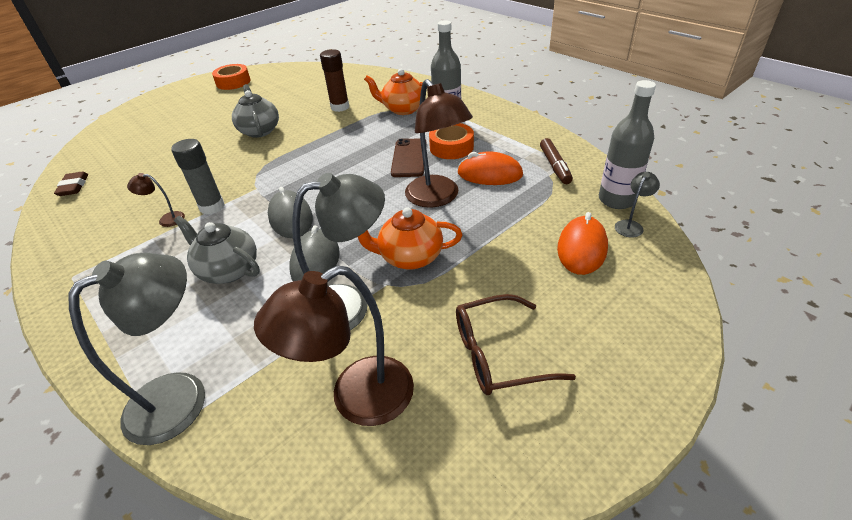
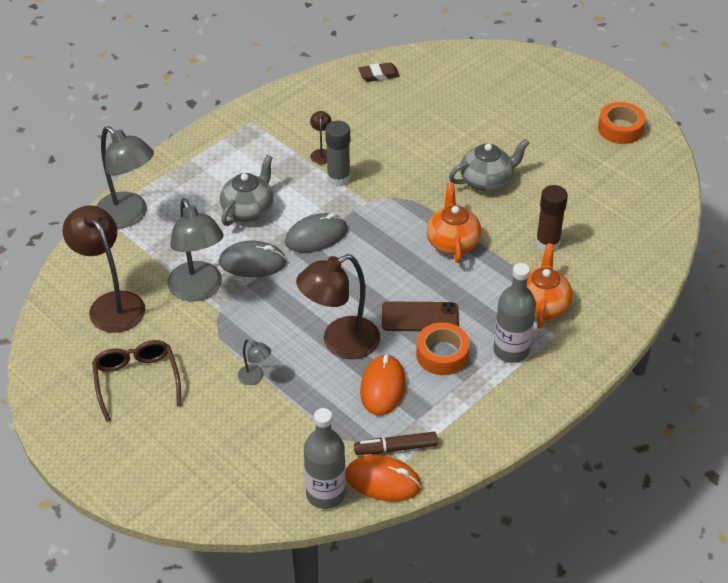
camera: 85 degrees right, 5 degrees up
(409, 257) = (251, 325): orange teapot -> orange teapot (452, 242)
(582, 248) = (250, 451): orange mouse -> orange mouse (383, 481)
(631, 225) = (281, 497): grey lamp -> grey lamp (255, 378)

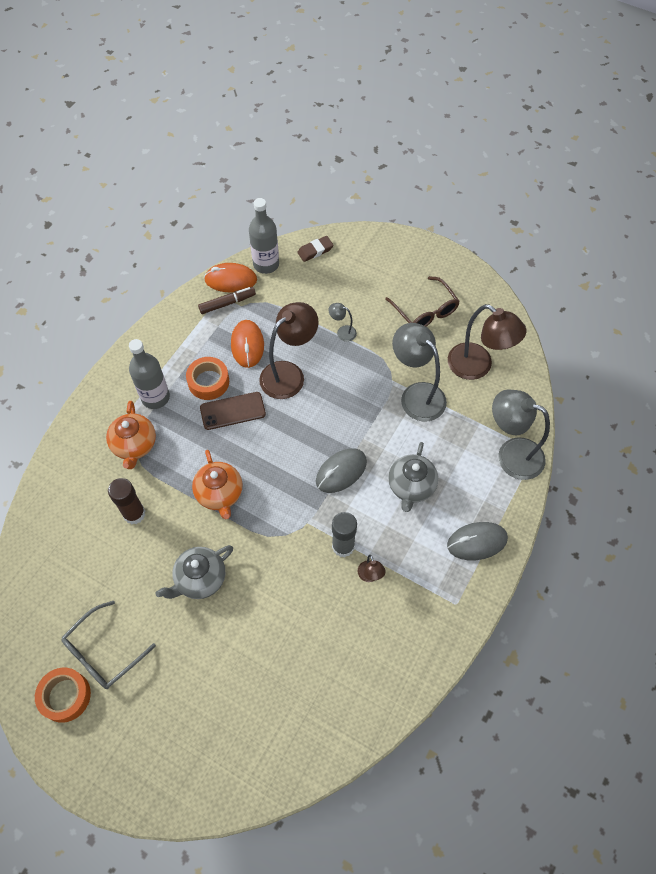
camera: 165 degrees right, 15 degrees up
(252, 263) = (384, 431): grey mouse -> grey mouse (477, 542)
(379, 75) = (347, 719): brown eraser -> brown eraser (315, 251)
(584, 149) = (104, 651): none -> grey glasses

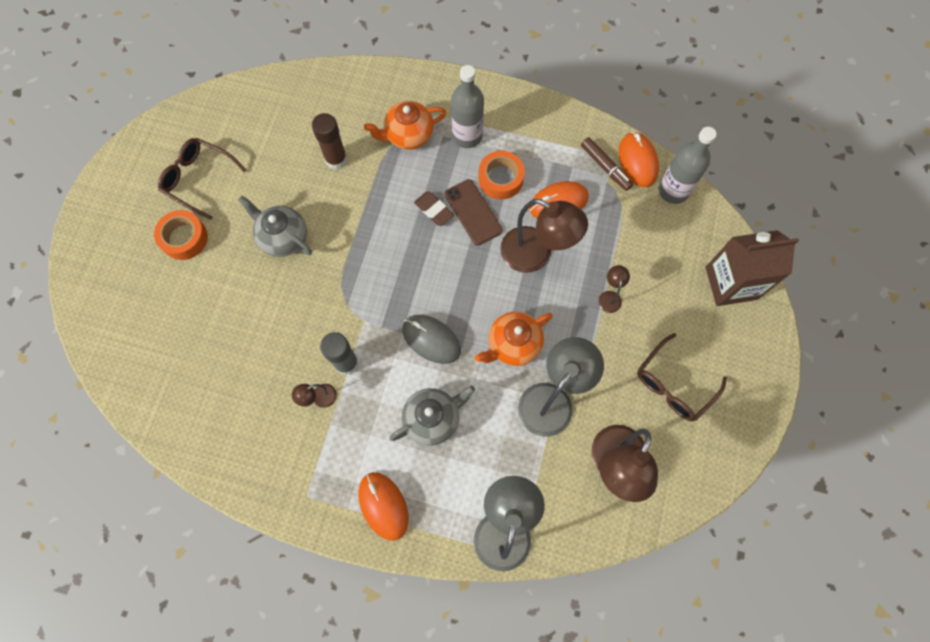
camera: 75 degrees right, 10 degrees up
(65, 696) = (155, 163): orange tape -> orange tape (184, 238)
(104, 651) = (199, 179): grey glasses -> brown glasses
(220, 494) = (375, 228): orange teapot -> orange teapot (513, 344)
(315, 251) = (714, 237): brown eraser -> brown eraser (434, 210)
(342, 332) = (610, 297): grey lamp -> brown lamp
(355, 251) = (731, 283): none -> brown carton
(411, 486) = (432, 418): grey teapot -> grey teapot turned 150 degrees clockwise
(477, 542) = (383, 505): grey mouse -> orange mouse

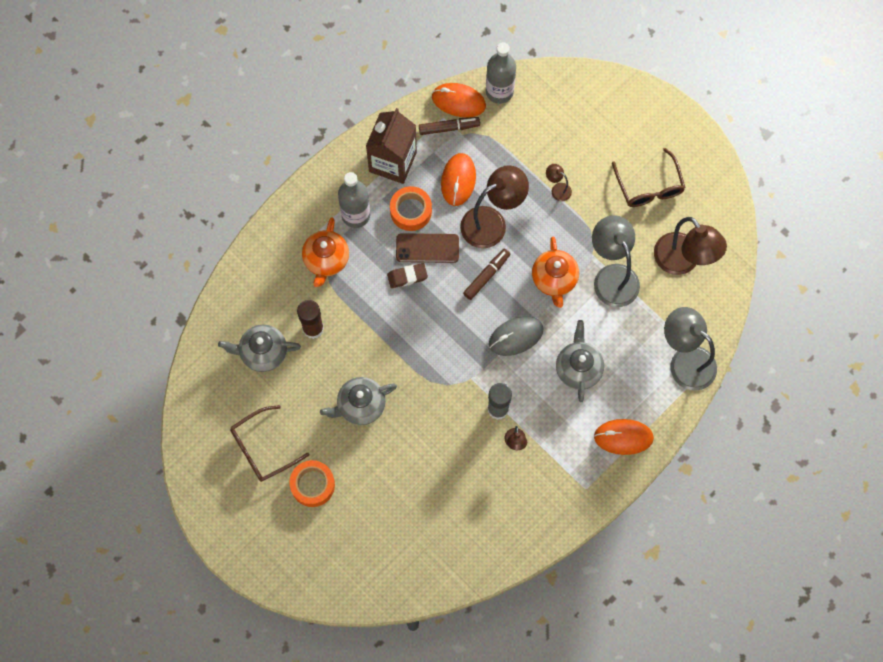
camera: 60 degrees left, 0 degrees up
(290, 132) = (263, 353): none -> grey teapot
(478, 279) = (486, 276): none -> brown marker
(731, 283) = (597, 99): brown carton -> brown carton (392, 162)

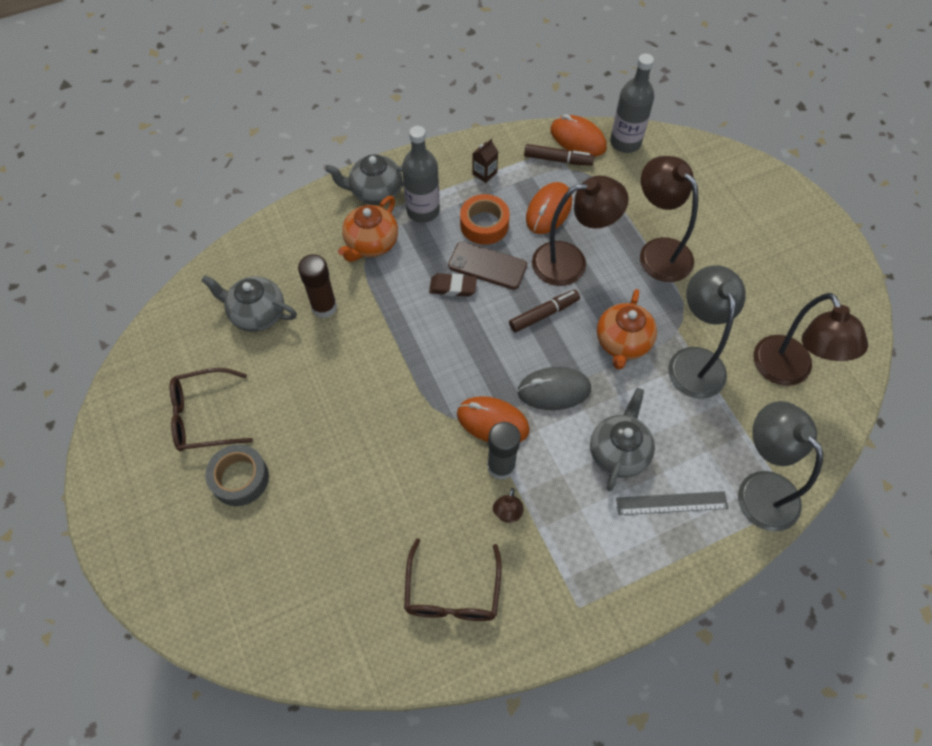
camera: 20 degrees right, 10 degrees down
(312, 485) = (240, 478): orange tape -> grey tape
(360, 405) = (338, 406): grey teapot -> grey teapot (375, 192)
(392, 162) = (484, 173): brown carton -> brown carton, size x0.42
(557, 189) = (658, 251): brown lamp -> brown lamp, size x2.22
(623, 437) = (650, 557): orange mouse -> orange mouse (492, 422)
(627, 393) = (671, 503): none -> grey ruler
(649, 186) = (768, 279): brown glasses -> brown glasses (452, 591)

